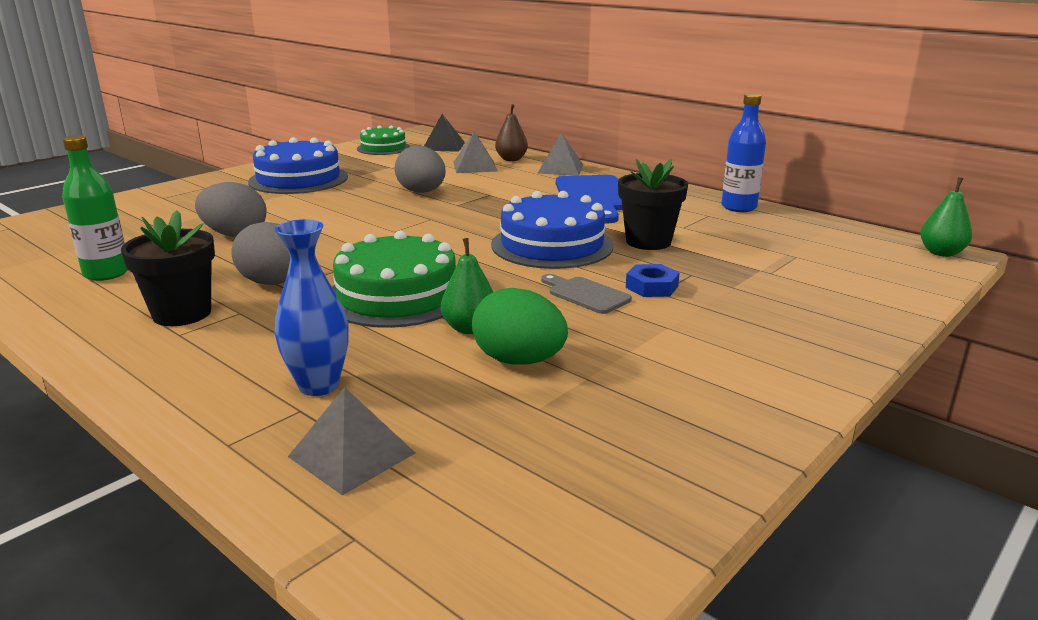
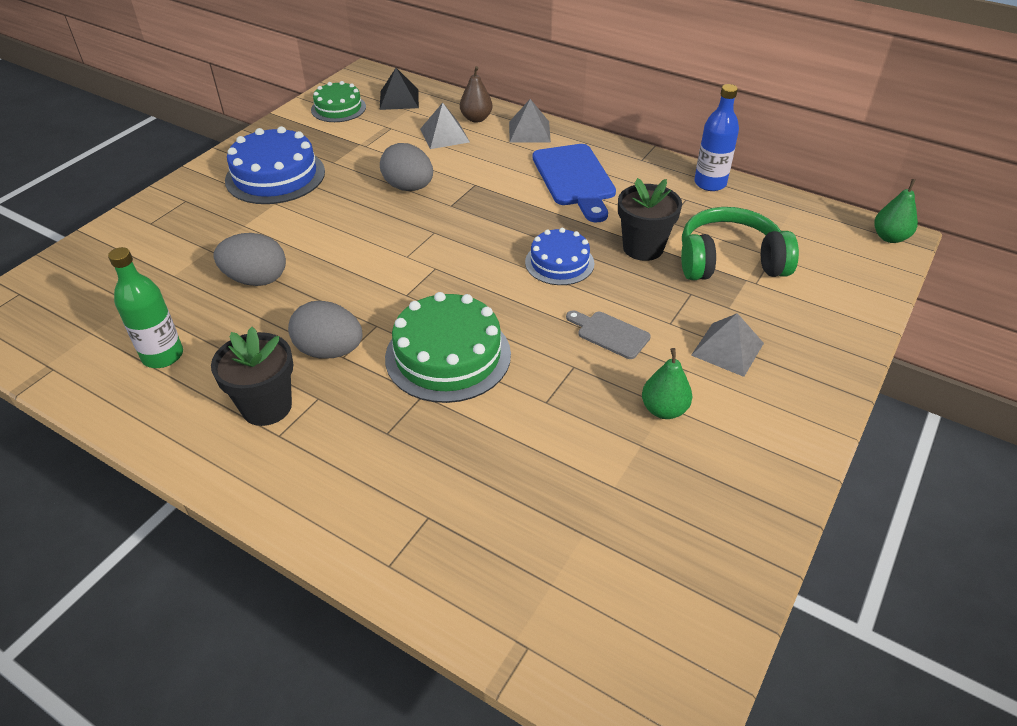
camera: 10 degrees left, 20 degrees up
(319, 385) = (430, 485): blue vase -> none
(351, 454) = (490, 562): grey pyramid -> grey pyramid (727, 349)
(469, 328) = (527, 394): green pear -> green pear (664, 409)
(519, 361) = (581, 431): green egg -> none
(552, 245) = (559, 263): blue cake -> blue cake, size x0.62
(652, 287) = (662, 316): blue nut -> none
(744, 256) = (729, 261): none -> green headphones

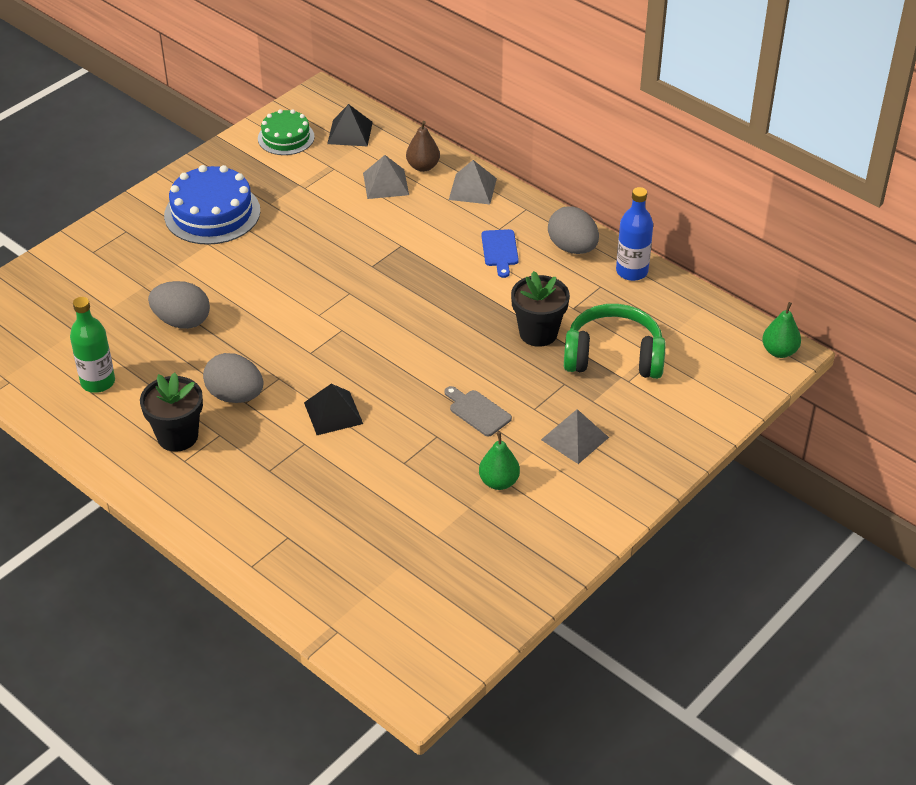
camera: 10 degrees right, 0 degrees up
(408, 187) = (336, 241): grey egg -> grey egg (572, 248)
(448, 355) = (333, 413): green cake -> black pyramid
(559, 263) = (456, 338): blue cake -> none
(574, 179) = (500, 251): blue cutting board -> blue cutting board, size x0.54

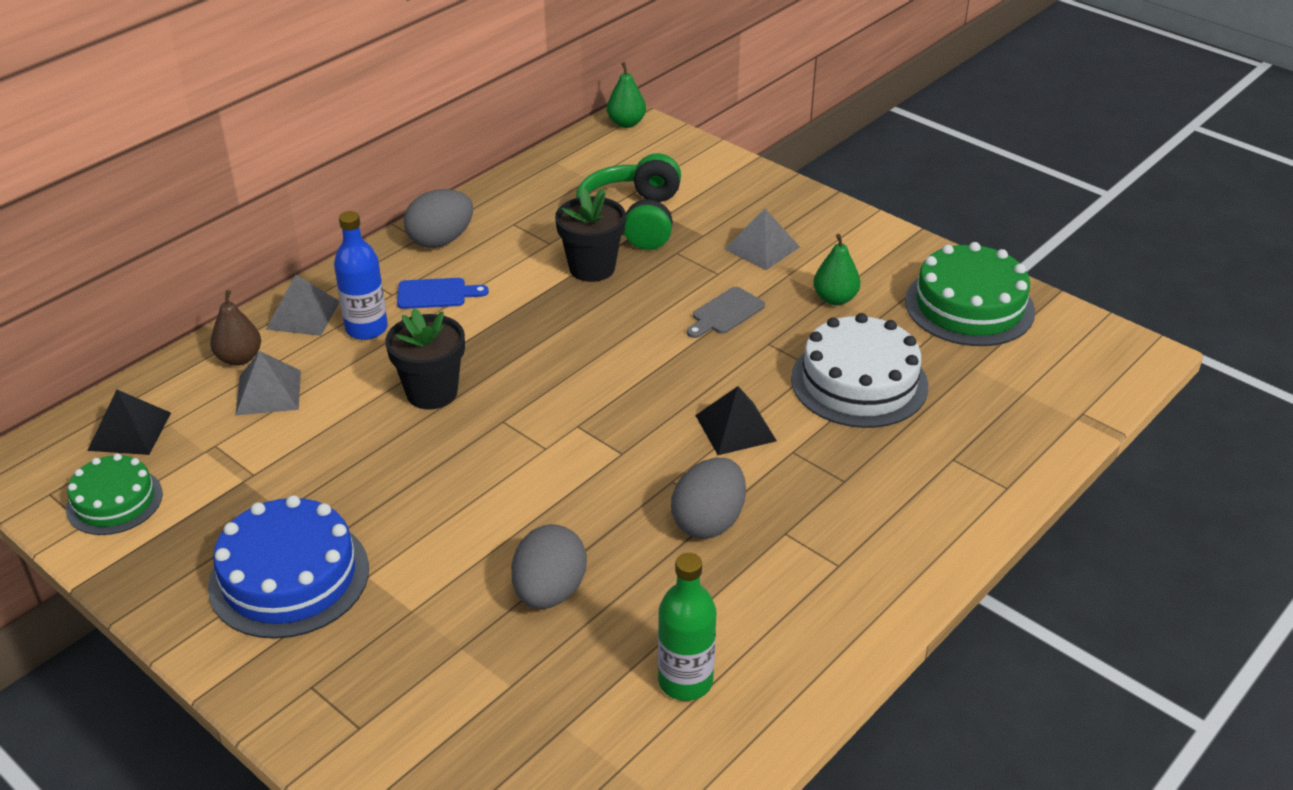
camera: 90 degrees left, 5 degrees down
(177, 436) = (793, 576): black flower pot -> black flower pot (432, 392)
(384, 488) = (859, 382): none -> white cake
(490, 574) = (969, 306): none -> green cake
(632, 271) = (490, 202): blue bottle -> blue bottle (366, 329)

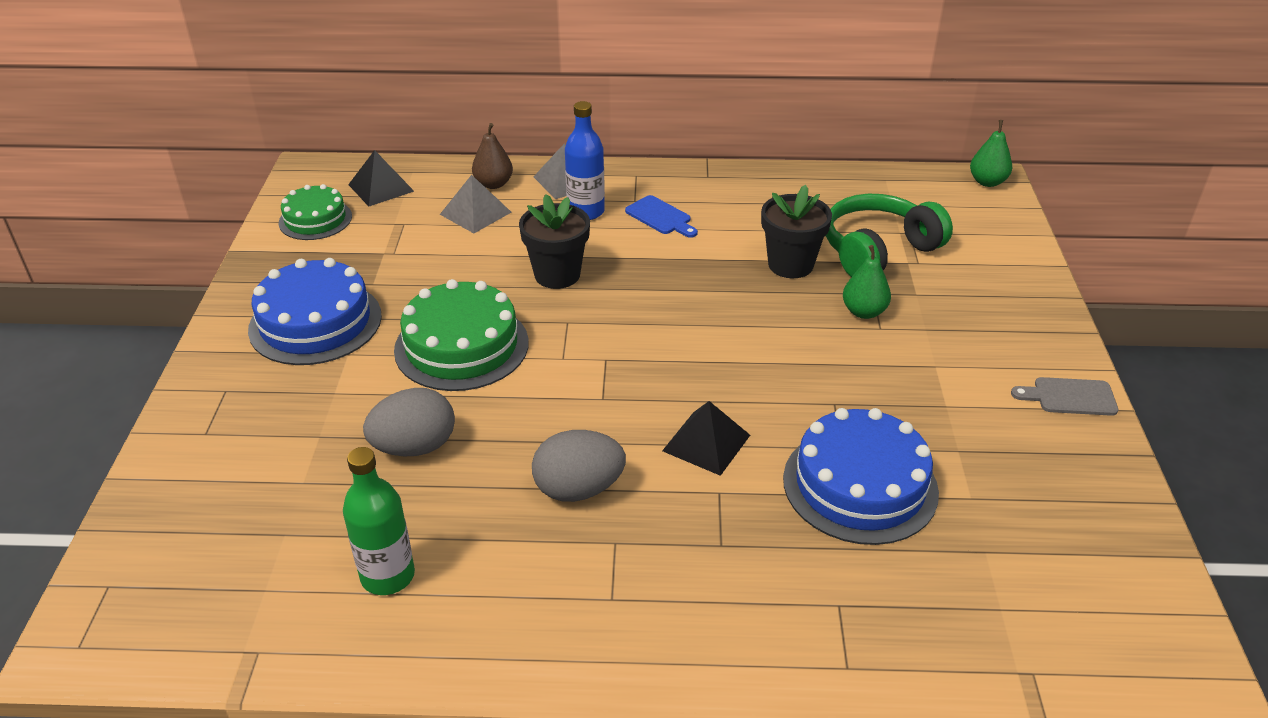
camera: 50 degrees right, 0 degrees up
(441, 240) = (719, 186): grey egg -> none
(725, 313) = (837, 359): grey cutting board -> grey cutting board (1069, 397)
(762, 248) = (949, 333): grey pyramid -> none
(835, 299) = (948, 410): green pear -> green pear (864, 312)
(859, 382) = (860, 485): white cake -> blue cake
(969, 306) = (1070, 502): green cake -> green cake (461, 346)

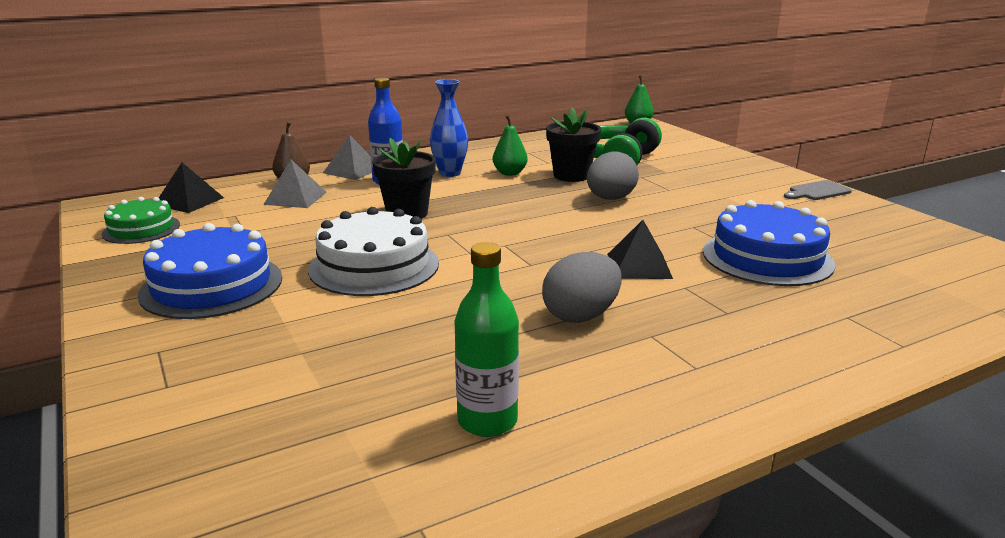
camera: 30 degrees left, 15 degrees down
(414, 447) = (406, 333): grey egg -> grey egg (610, 199)
(461, 346) = (374, 266): green cake -> white cake
(660, 217) = (450, 173): blue cutting board -> blue vase
(864, 312) = (648, 185): green pear -> green pear (509, 173)

